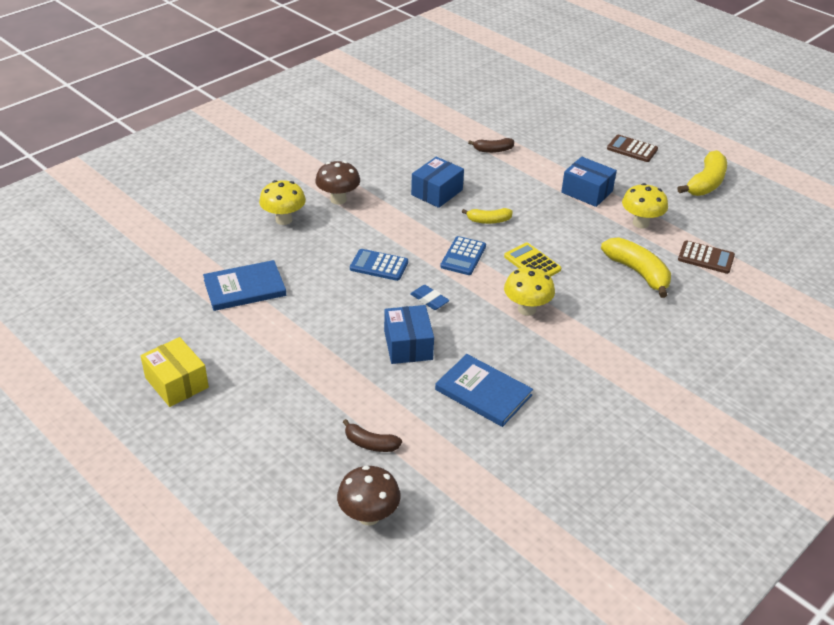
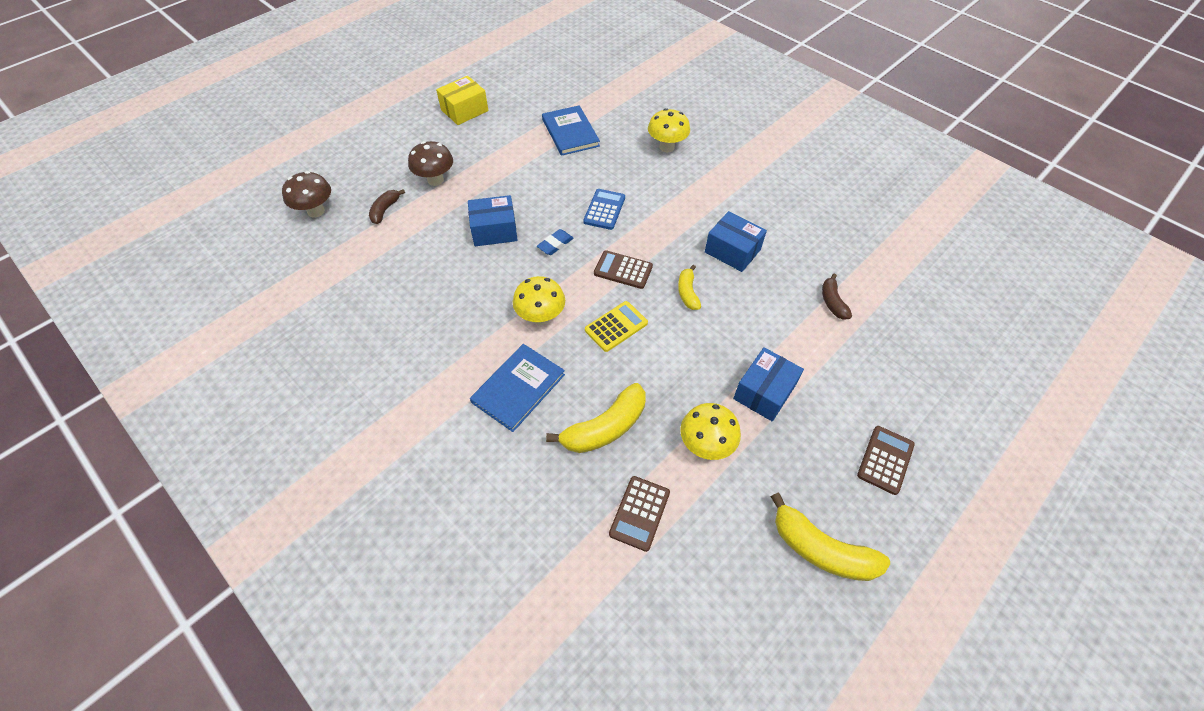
camera: 90 degrees right, 15 degrees up
(338, 199) = (704, 179): brown mushroom -> brown mushroom (435, 180)
(463, 256) = (623, 270): blue calculator -> brown calculator
(483, 392) = (430, 279): blue book -> blue book (518, 388)

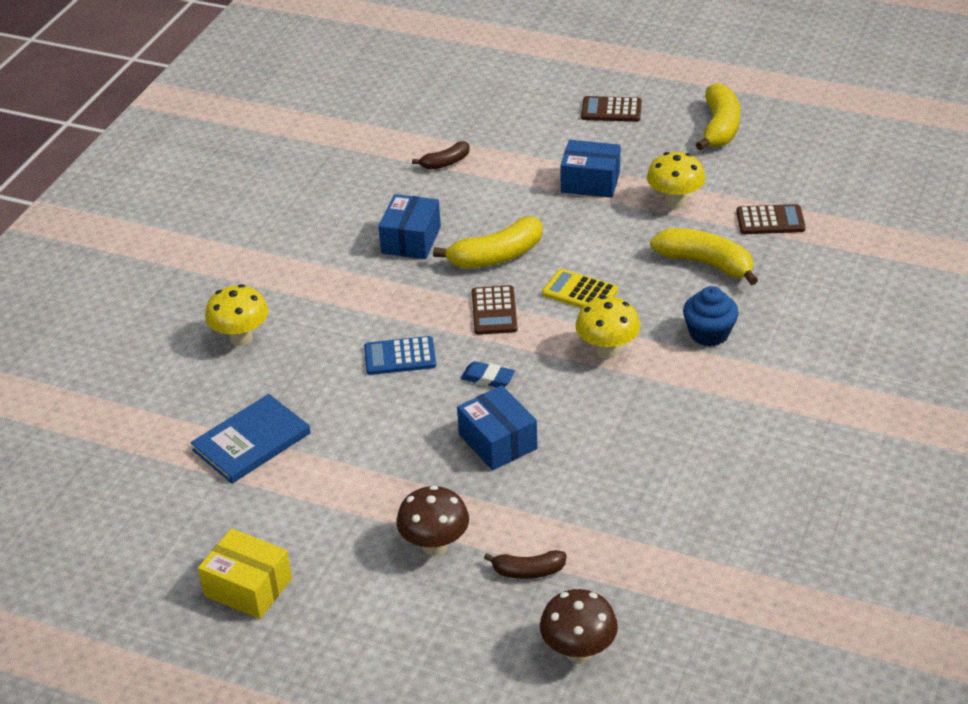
camera: 110 degrees left, 15 degrees down
(518, 388) = (709, 333): blue book -> blue cupcake
(687, 293) = (496, 256): yellow banana -> yellow banana, size x1.74

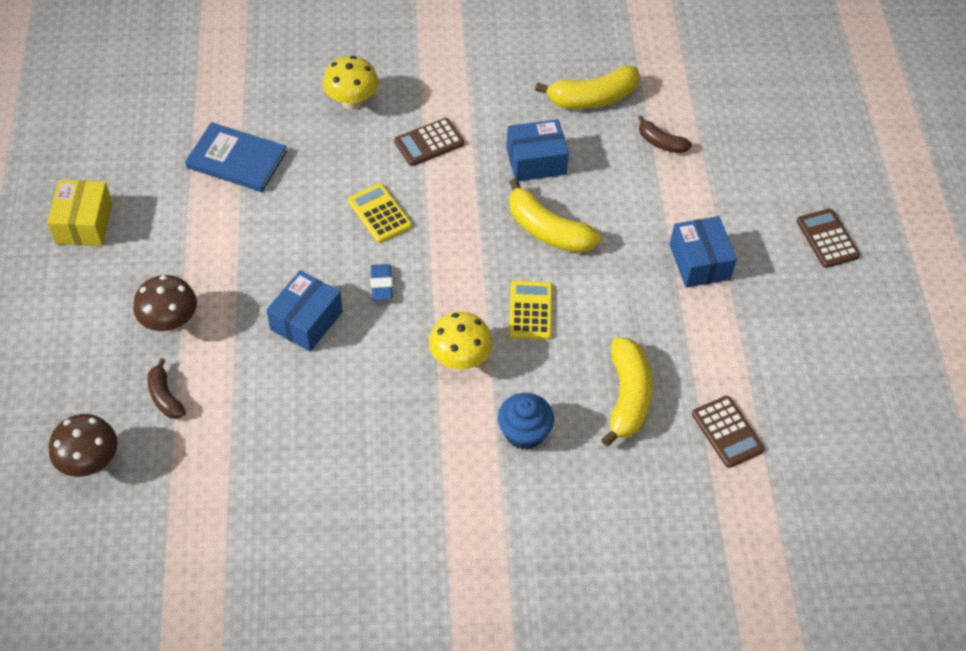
camera: 60 degrees right, 15 degrees up
(400, 356) = (379, 213): blue calculator -> yellow calculator
(494, 311) = (471, 256): brown calculator -> brown calculator (429, 142)
(674, 202) = (709, 340): yellow mushroom -> none
(719, 127) = (858, 339): yellow banana -> yellow banana (592, 98)

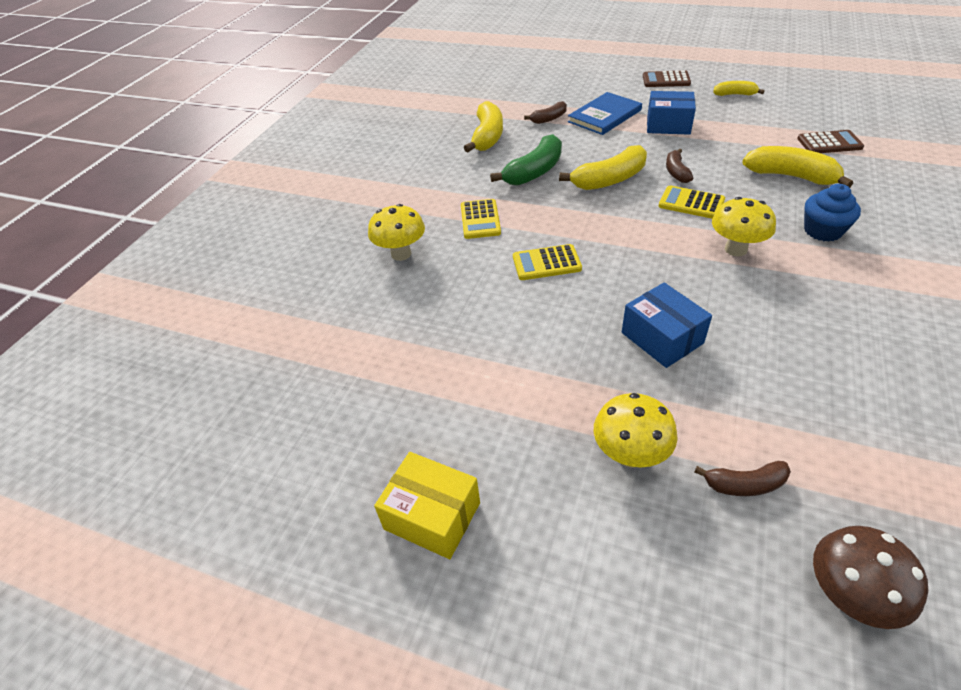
camera: 60 degrees left, 10 degrees down
(170, 323) = (630, 455): brown mushroom -> yellow mushroom
(237, 159) = (419, 348): blue book -> blue book (604, 116)
(381, 284) = (633, 278): blue eraser -> none
(429, 142) = (480, 219): brown calculator -> yellow calculator
(536, 161) = (534, 172): blue box -> green banana
(590, 287) = (676, 172): none -> brown banana
(819, 320) = (734, 94): none -> yellow banana

